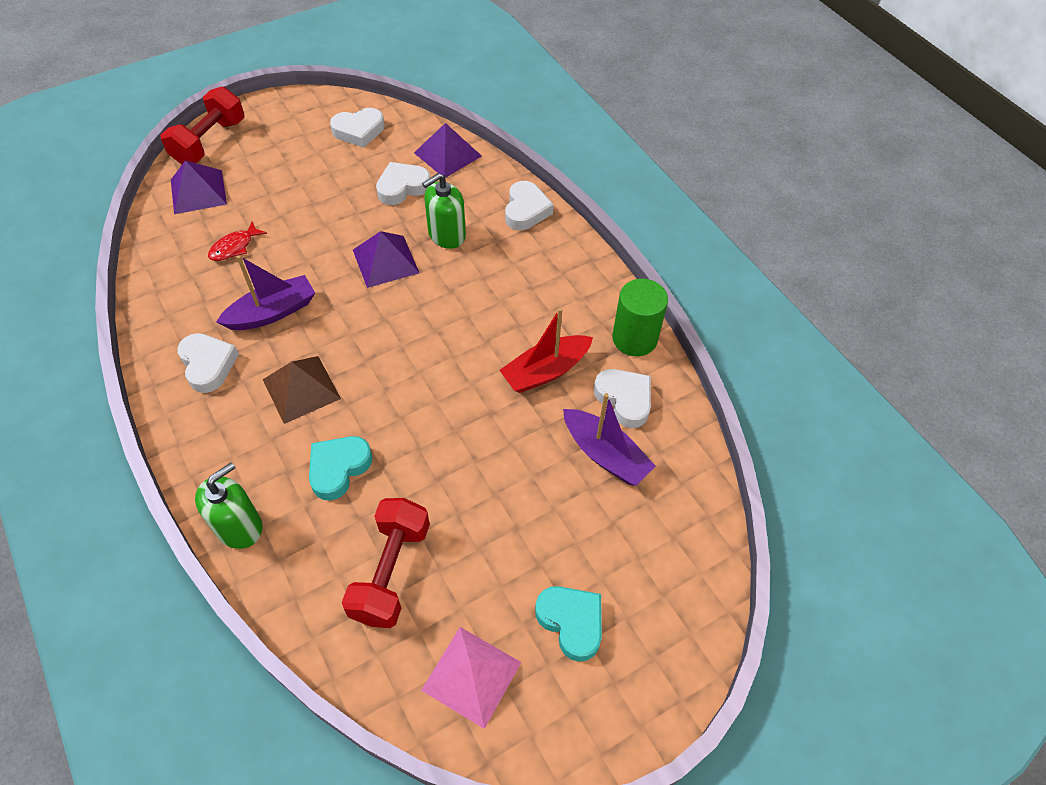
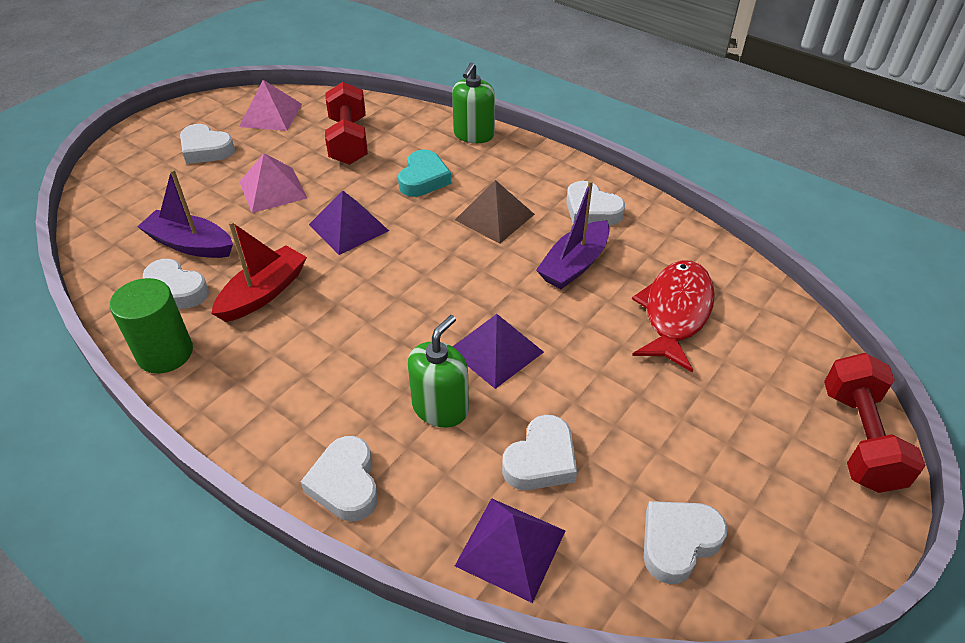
camera: 160 degrees right, 10 degrees down
(198, 192) = (787, 362): purple pyramid -> purple pyramid (348, 227)
(234, 247) = (675, 313): red fish -> red fish, size x1.95
(506, 510) = (273, 189): none -> pink pyramid
(571, 622) = (206, 149): turquoise heart -> white heart

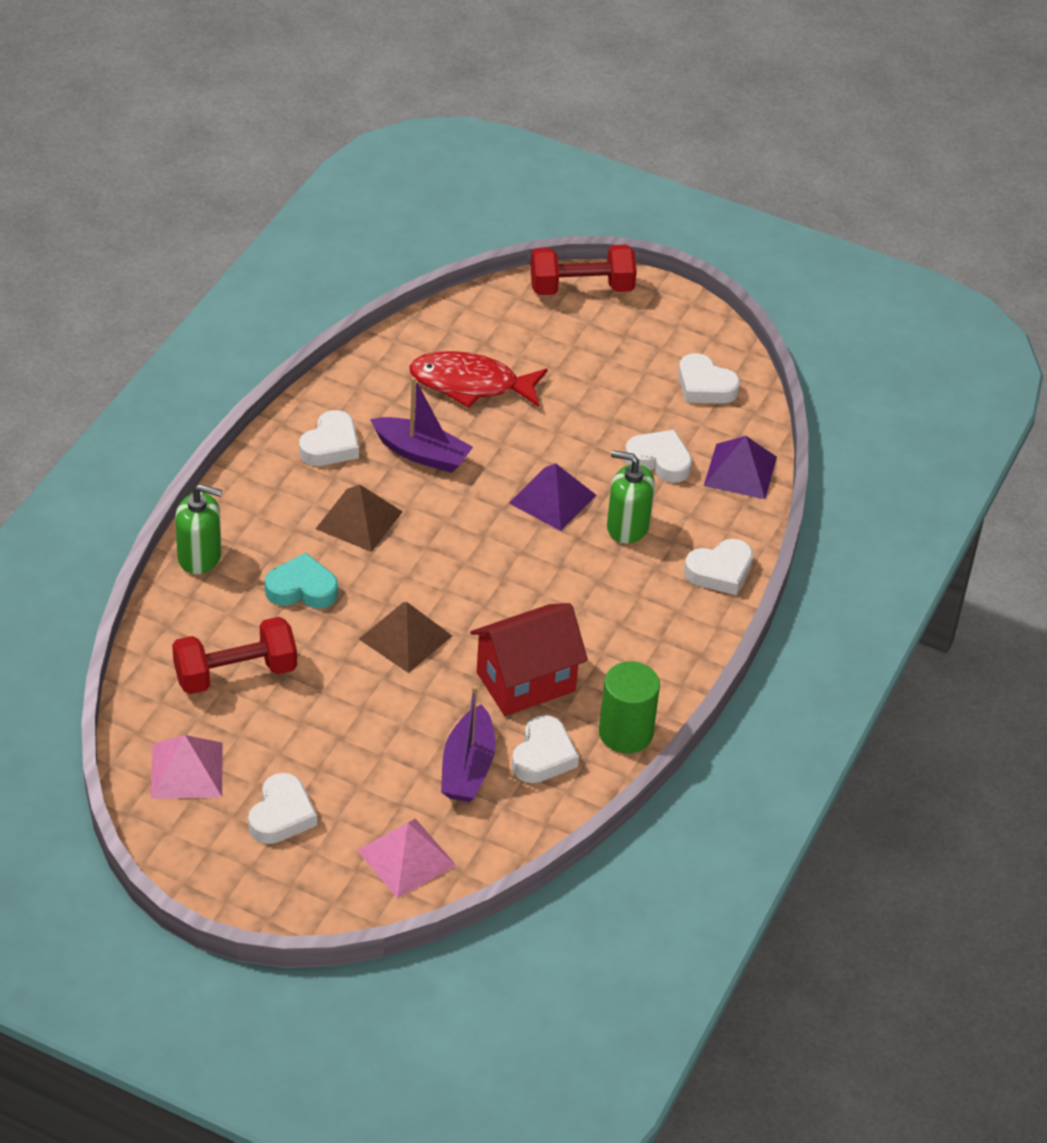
camera: 105 degrees left, 0 degrees up
(263, 293) = (525, 682): red boat -> red house
(273, 189) = (352, 722): pink pyramid -> pink pyramid (406, 857)
(348, 227) = (405, 637): purple pyramid -> brown pyramid

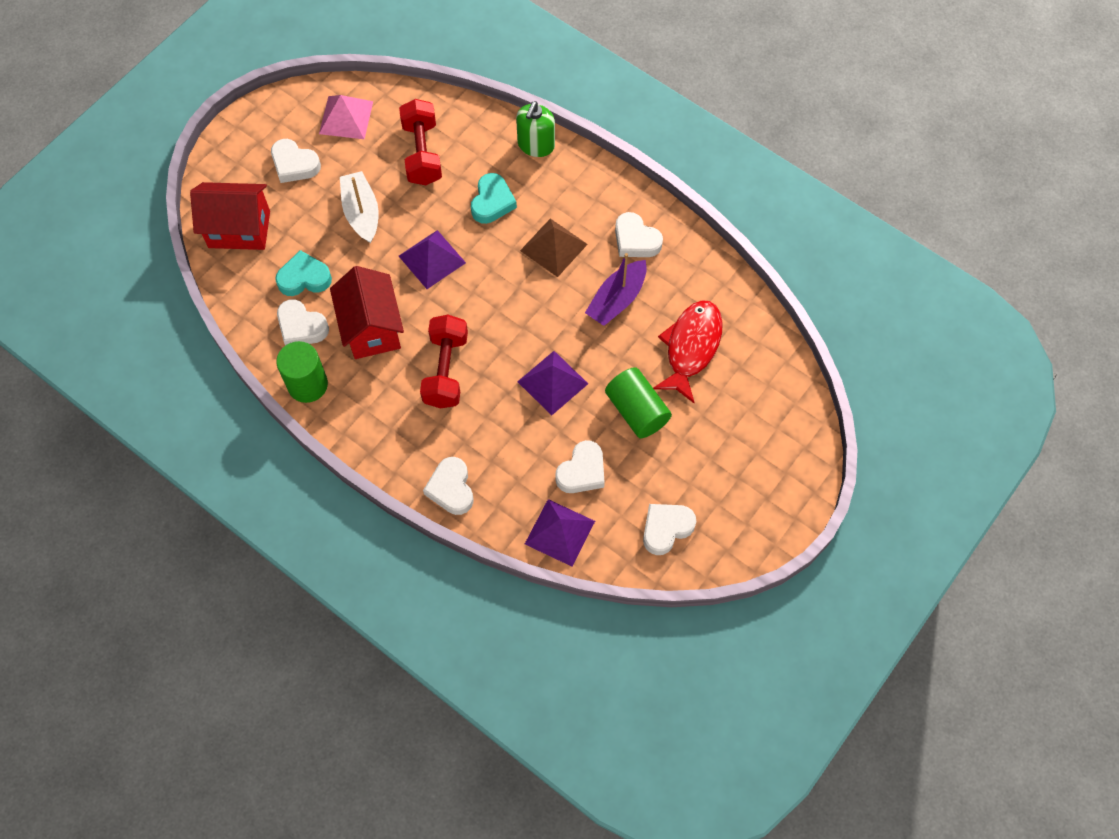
camera: 105 degrees right, 20 degrees up
(348, 723) = (361, 213): none -> white boat
(405, 637) = (432, 259): brown pyramid -> purple pyramid
(406, 857) = (239, 229): pink pyramid -> red house
(468, 767) = (304, 278): purple boat -> turquoise heart
(567, 422) = (637, 411): none -> green cylinder
(581, 288) = (802, 455): red dumbbell -> red dumbbell (445, 370)
(627, 526) = (512, 431): green soap dispenser -> none

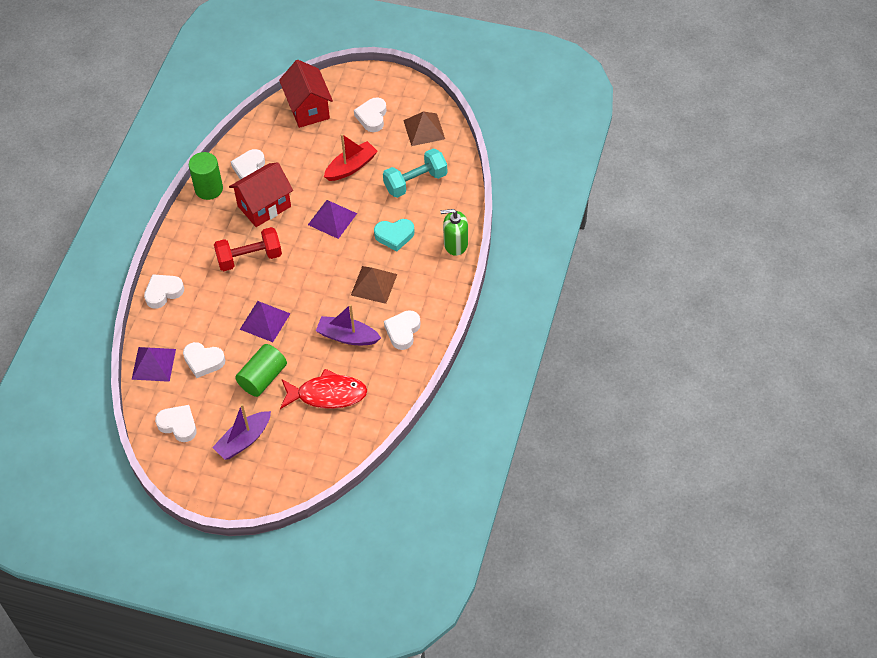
camera: 70 degrees right, 10 degrees down
(304, 278) = (286, 156): turquoise heart -> none
(346, 117) = (424, 129): pink pyramid -> brown pyramid
(361, 213) = (351, 167): white boat -> red boat
(422, 153) = (415, 182): red dumbbell -> turquoise dumbbell
(719, 459) = (244, 440): none -> purple boat

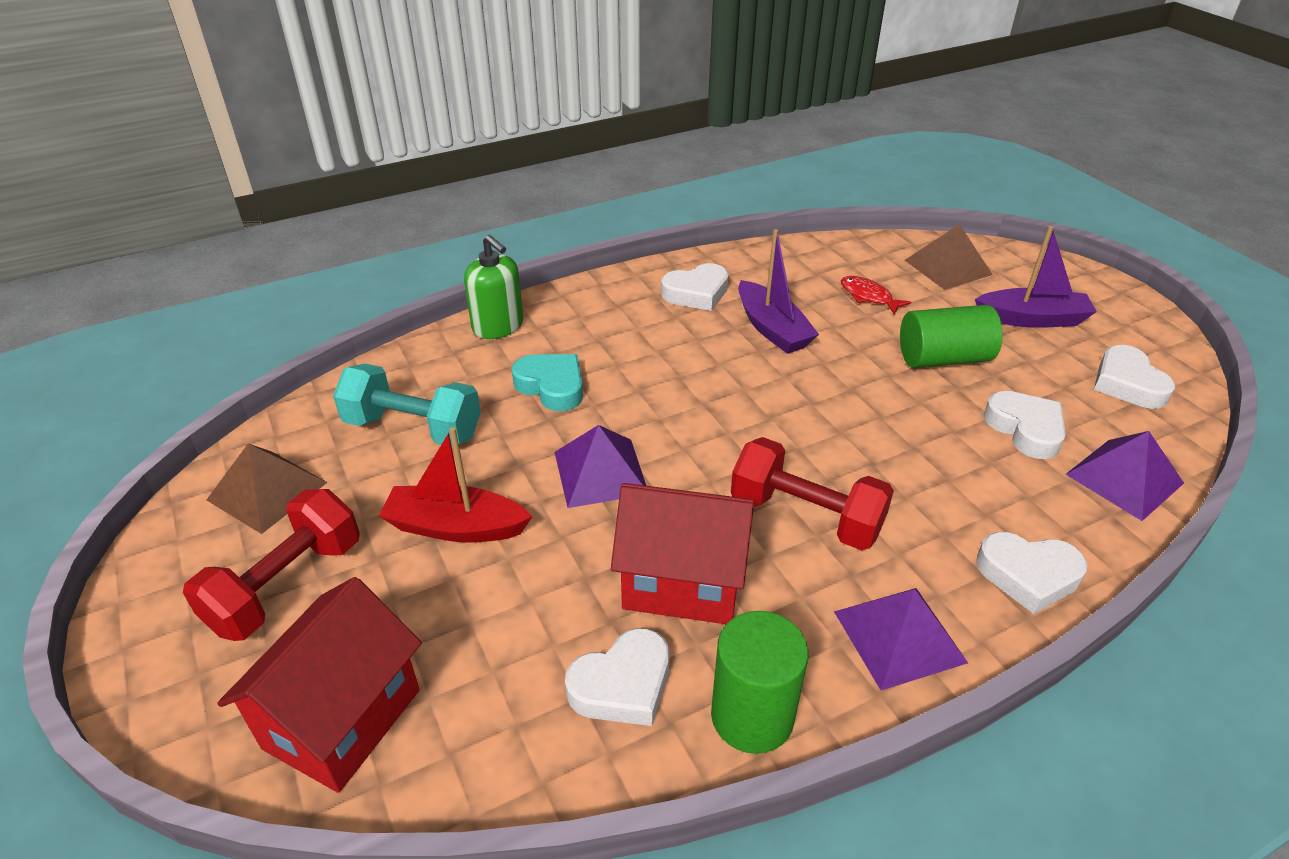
camera: 135 degrees left, 15 degrees down
(265, 321) = (872, 415): purple pyramid -> purple pyramid (899, 636)
(327, 394) = (868, 296): red fish -> red fish, size x0.51
(372, 117) = (286, 585): white heart -> red dumbbell
(374, 284) = (662, 355): brown pyramid -> brown pyramid (947, 267)

